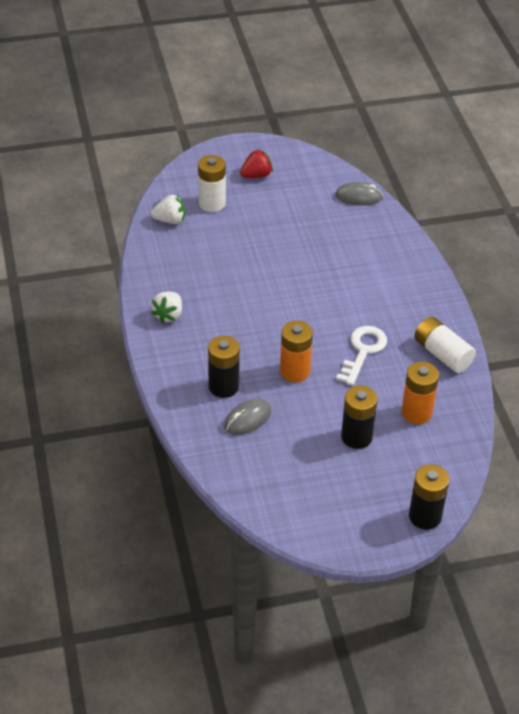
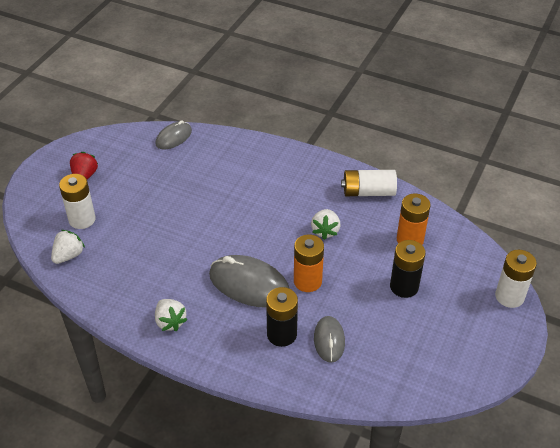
camera: 50 degrees left, 0 degrees up
(253, 338) = (249, 284): none -> grey mouse
(363, 351) = (325, 231): white key -> white strawberry
(425, 516) = (509, 296): black battery -> white battery

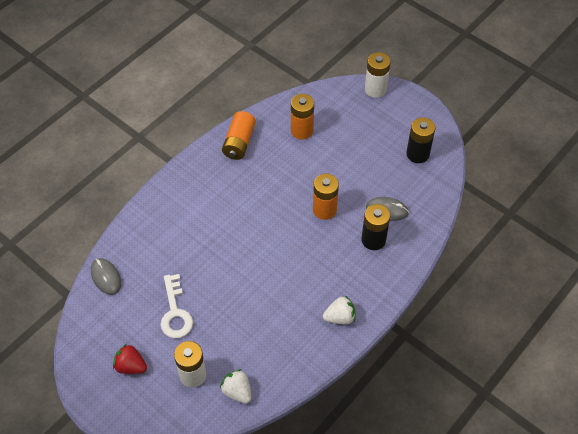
camera: 75 degrees left, 10 degrees up
(147, 192) = (175, 312): none -> white key
(249, 284) = (316, 251): grey mouse -> none
(325, 231) = (273, 184): white strawberry -> none
(368, 192) = (239, 142): white battery -> orange battery
(404, 286) = (348, 148): black battery -> black battery (417, 154)

